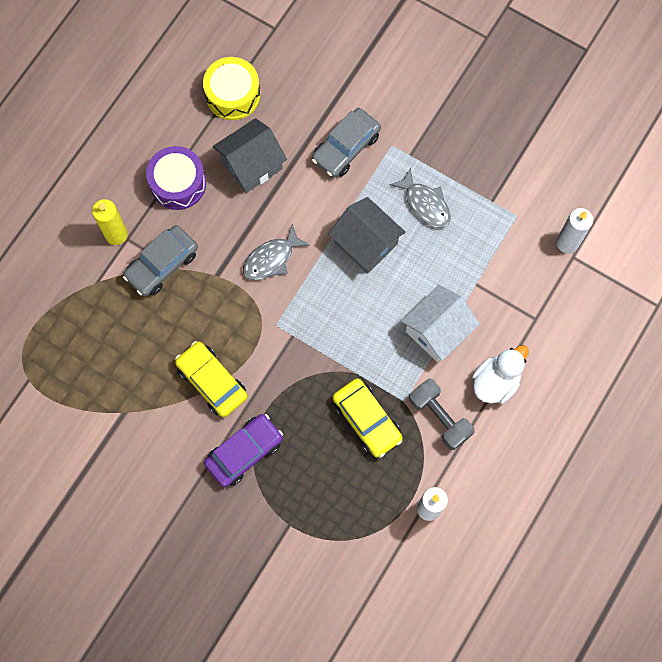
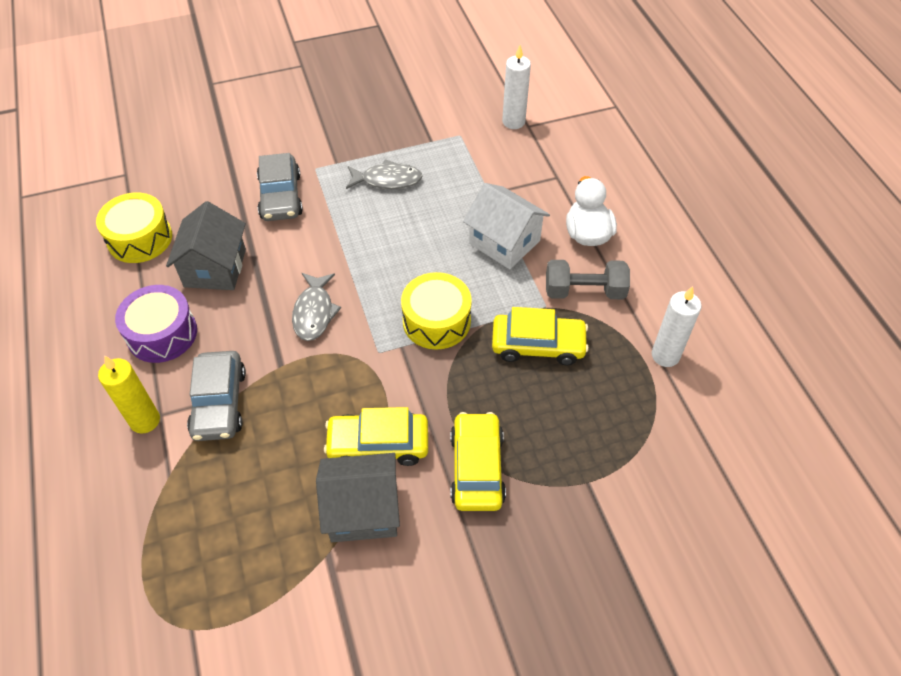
camera: 50 degrees left, 20 degrees down
(244, 452) = (477, 468): purple car -> yellow car
(331, 340) = (436, 321): none -> yellow drum
(366, 243) = (376, 238): grey house -> grey house (363, 510)
(437, 330) = (504, 242): white house -> white house turned 45 degrees counterclockwise

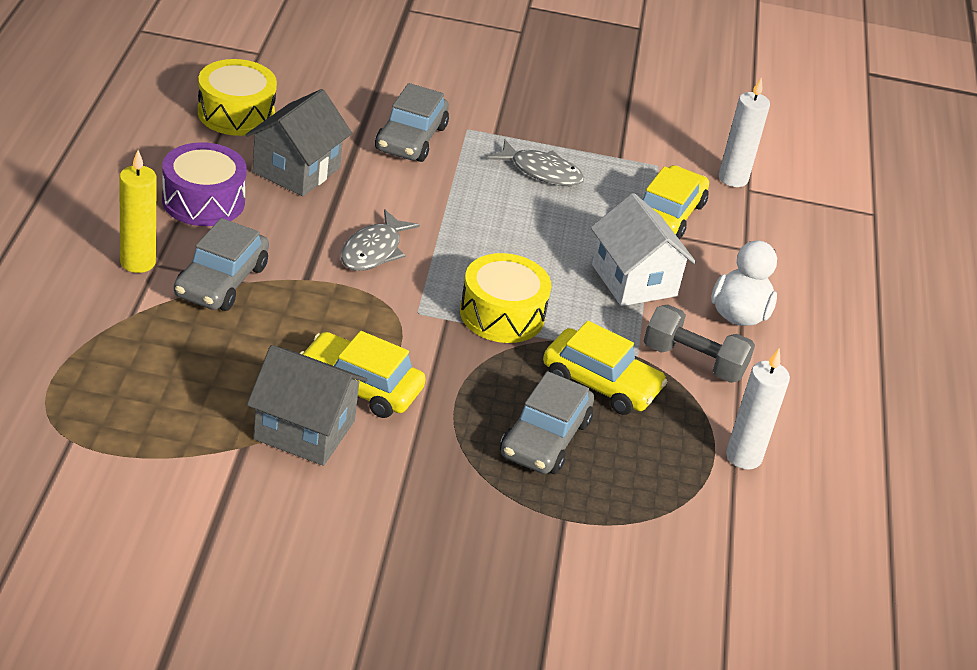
camera: 20 degrees right, 15 degrees down
(477, 468) = (450, 452): yellow car -> yellow car (668, 214)
(531, 416) = (545, 438): none -> grey car

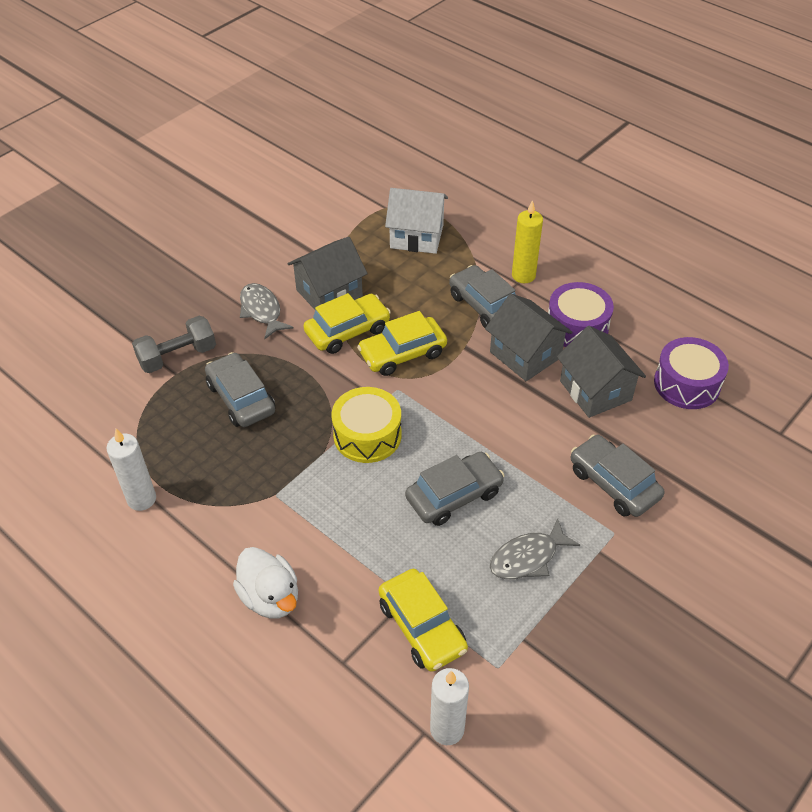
camera: 130 degrees right, 10 degrees up
(236, 113) = (687, 384): yellow drum -> purple drum
(282, 229) = (525, 355): none -> grey house
(374, 250) = (476, 395): grey fish -> grey fish (262, 311)
(518, 232) = (454, 495): none -> grey car
(601, 383) = (264, 455): yellow car -> yellow car (402, 353)
(634, 280) = (354, 543): white house -> white house (417, 236)
(693, 361) = (244, 528): grey dumbbell -> grey dumbbell (177, 356)

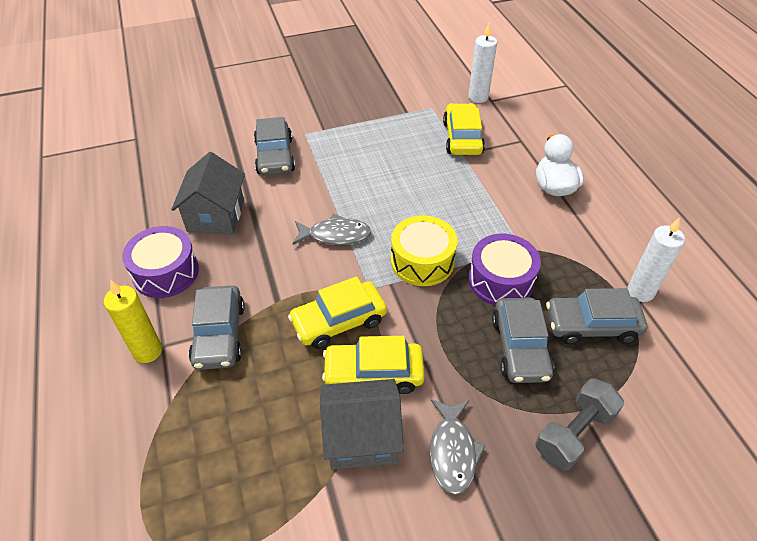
camera: 150 degrees left, 0 degrees up
(177, 356) = (574, 433): grey dumbbell -> grey dumbbell turned 45 degrees counterclockwise
(402, 353) = (338, 321): yellow car -> yellow car turned 150 degrees clockwise
(417, 236) = (198, 475): white house -> none
(454, 495) = (387, 193): grey car -> grey car (591, 325)
(525, 355) = (235, 268): grey house -> none
(528, 557) = (370, 143): grey fish -> grey fish (335, 235)
(687, 384) = (147, 191): purple drum -> purple drum (501, 280)

